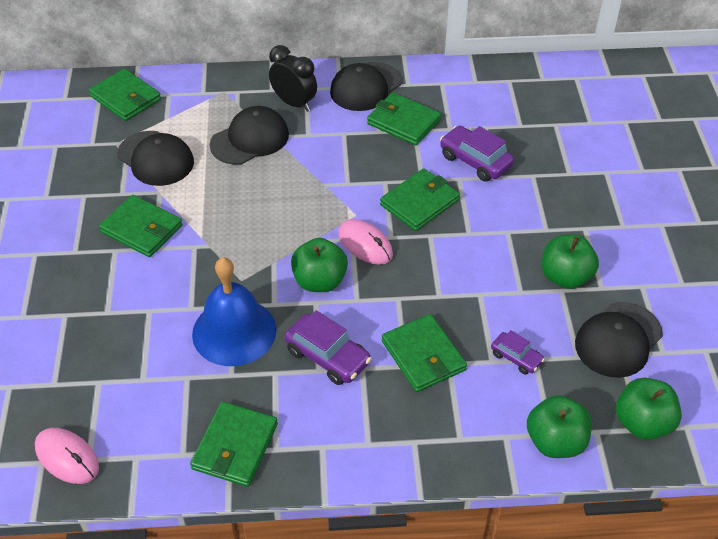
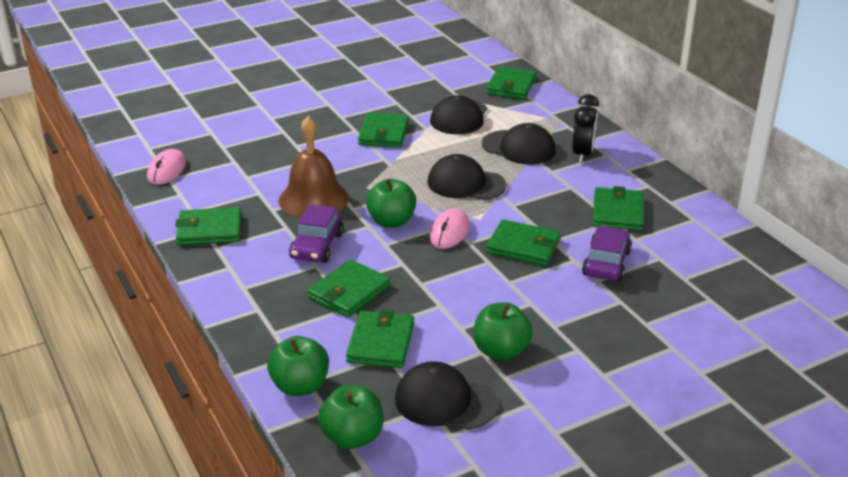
camera: 65 degrees right, 15 degrees down
(234, 331) = (313, 199): blue bell -> brown bell
(365, 87) = (642, 182): black cap -> black cap (466, 183)
(516, 357) = (380, 343): purple car -> green wallet

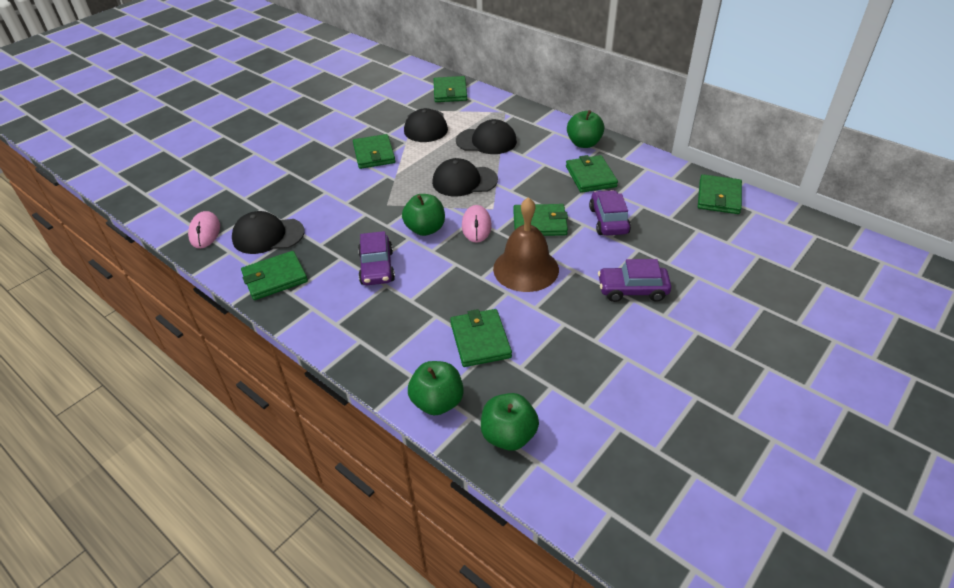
camera: 20 degrees left, 10 degrees up
(313, 199) = (349, 226): brown bell -> brown bell (526, 269)
(349, 292) = (427, 301): green wallet -> green wallet (719, 197)
(445, 401) = (562, 377): black cap -> black cap (268, 236)
(501, 351) = (577, 318): green apple -> green apple (584, 143)
(582, 154) = (536, 135): black clock -> none
(584, 340) = (632, 290): none -> purple car

